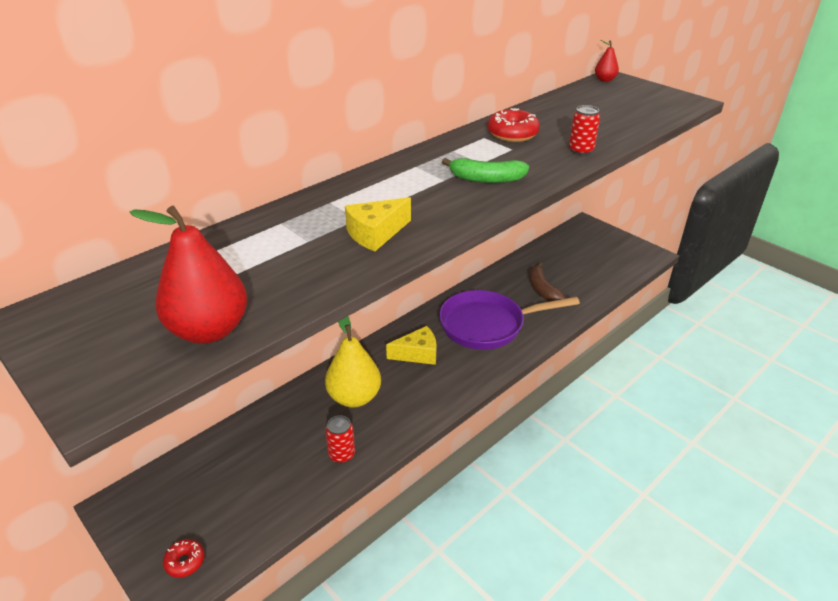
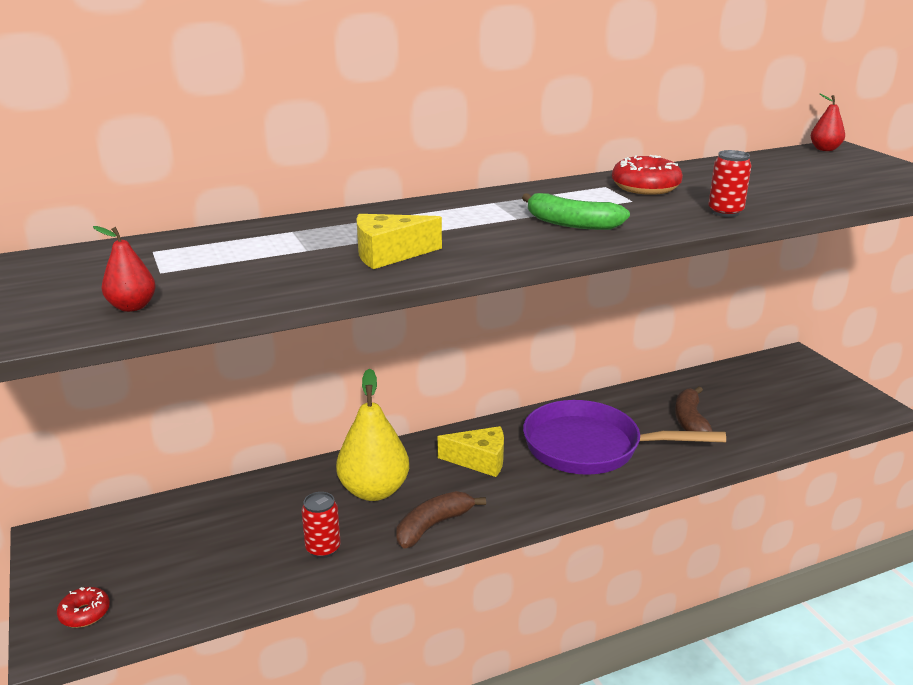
camera: 20 degrees right, 10 degrees down
(209, 330) = (132, 307): red pear -> red pear, size x0.50
(411, 415) = (433, 526): none -> brown banana

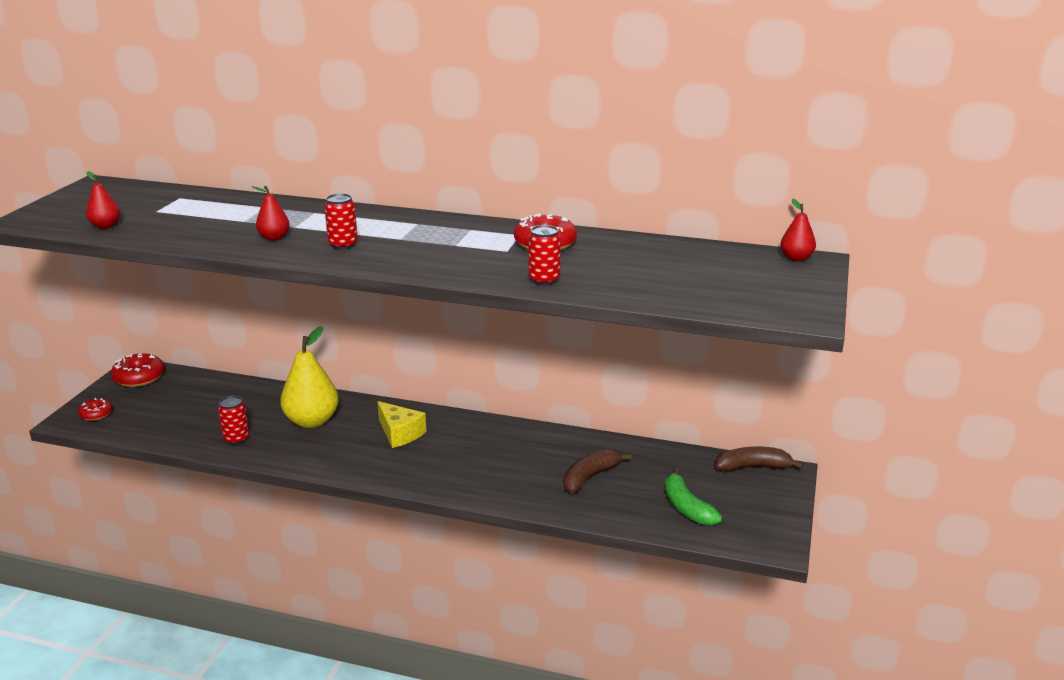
camera: 40 degrees right, 0 degrees up
(74, 543) = (139, 378): none -> red donut
(389, 254) = (274, 237): yellow cheese -> red pear
(433, 526) = (309, 457): brown banana -> brown banana (753, 467)
(479, 239) = (343, 245): none -> red can
(571, 223) = (421, 253): green banana -> green banana (686, 507)
(590, 447) = (484, 459): purple pan -> none

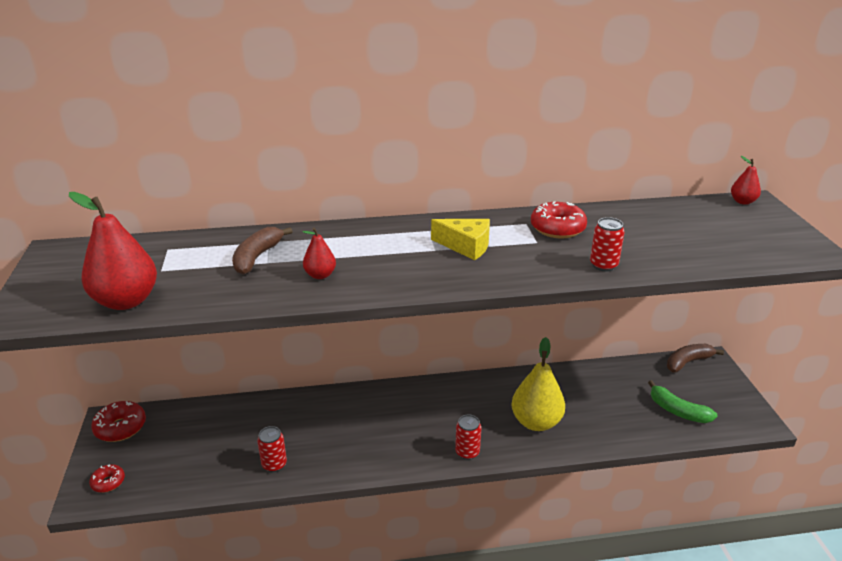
camera: 25 degrees left, 5 degrees up
(105, 226) = (126, 301): red pear -> red pear, size x1.98
(312, 421) = (328, 424): yellow pear -> yellow pear (536, 422)
(343, 245) = (394, 268): red can -> red can (467, 452)
(400, 433) = (413, 413): yellow cheese -> yellow cheese (466, 246)
(590, 477) = (591, 407): brown banana -> brown banana (257, 257)

